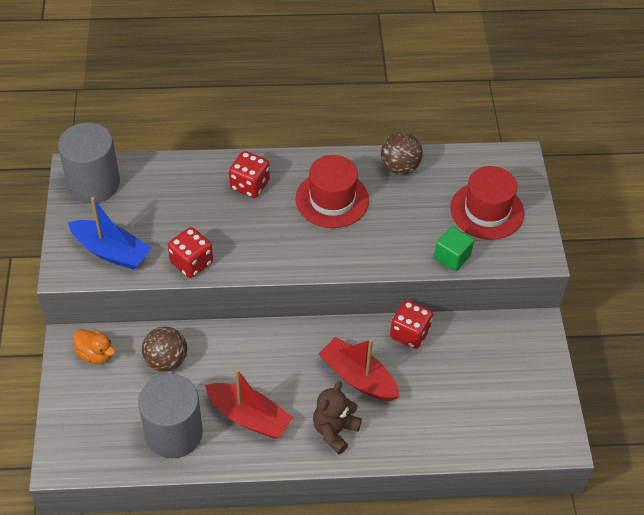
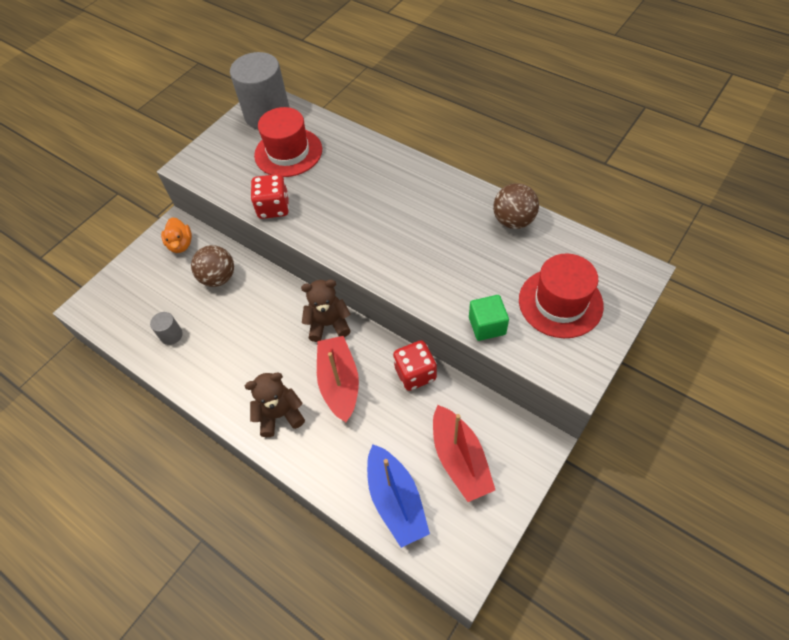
camera: 45 degrees right, 5 degrees up
(111, 251) = (229, 169): blue boat -> blue boat (396, 500)
(174, 433) = (171, 335): grey cylinder -> grey cylinder, size x0.43
(249, 185) = (374, 172): red dice -> none
(249, 417) = (231, 358): red boat -> red boat (460, 459)
(305, 339) = (328, 324): none -> brown teddy bear
(332, 199) = (428, 217): red hat -> red hat (288, 152)

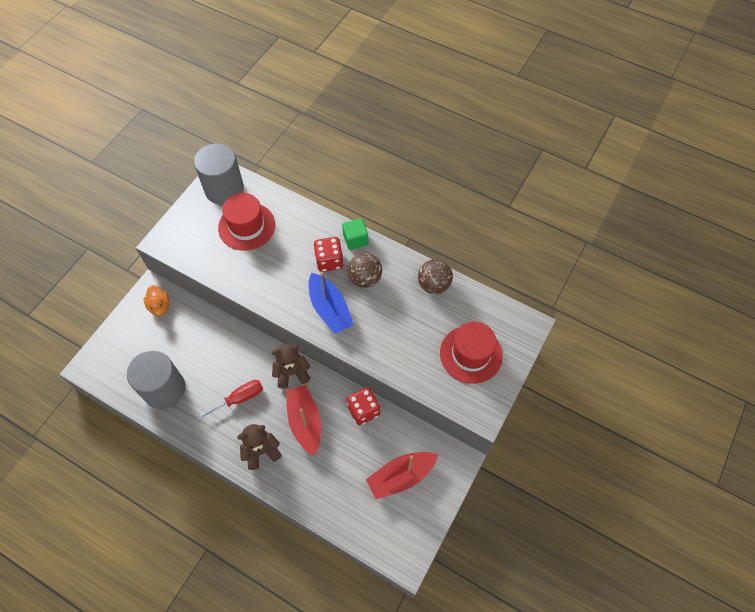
camera: 10 degrees left, 5 degrees up
(171, 335) = (164, 389): grey cylinder -> grey cylinder, size x2.33
(218, 278) = (196, 336): brown ball -> brown ball (365, 278)
(260, 351) = (239, 399): none -> red screwdriver
(273, 208) = (240, 280): red dice -> red dice (329, 261)
(396, 500) = (356, 511): blue boat -> blue boat (329, 309)
(460, 459) = (401, 476): red boat -> red boat turned 90 degrees clockwise
(487, 326) = (417, 376): green cube -> green cube (355, 239)

